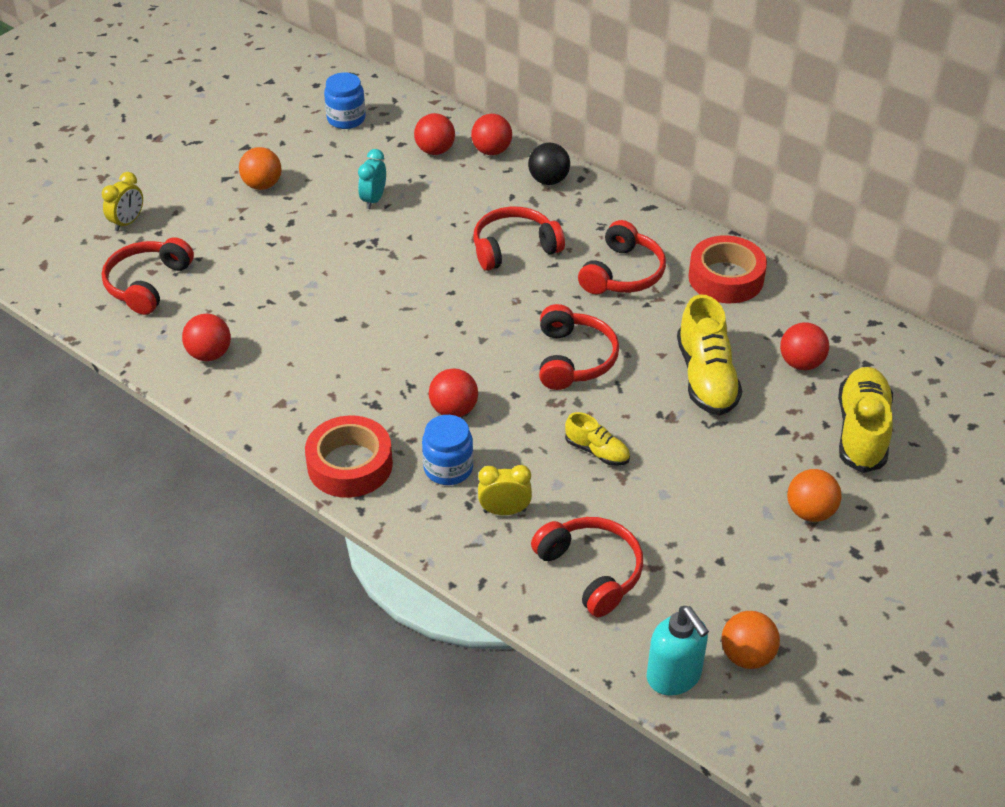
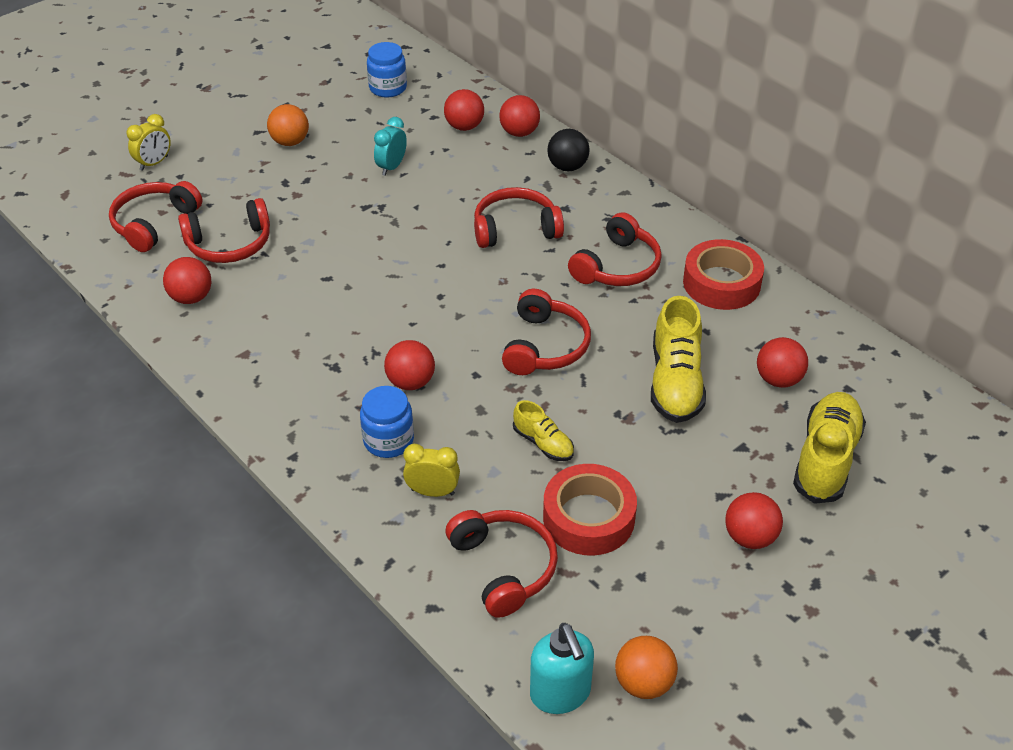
camera: 10 degrees right, 0 degrees up
(232, 296) = (229, 244): none -> red headphones
(350, 465) = (292, 424): red tape -> red tape (588, 518)
(810, 512) = (750, 537): orange ball -> red ball

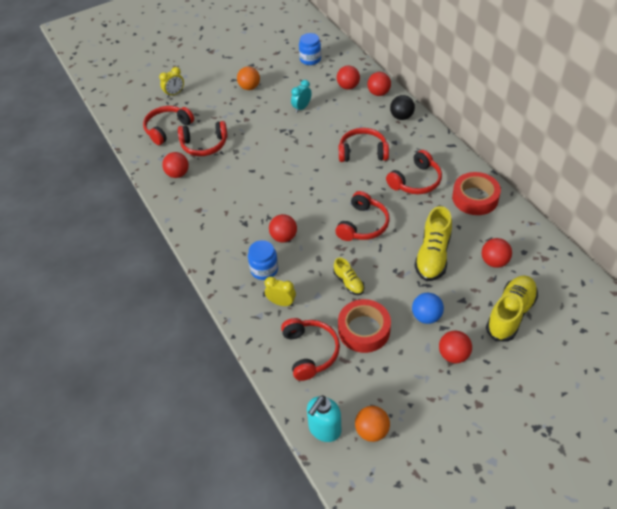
camera: 15 degrees right, 5 degrees up
(560, 694) = (324, 429): turquoise soap dispenser -> turquoise soap dispenser turned 45 degrees clockwise
(689, 481) = (426, 316): none -> blue ball

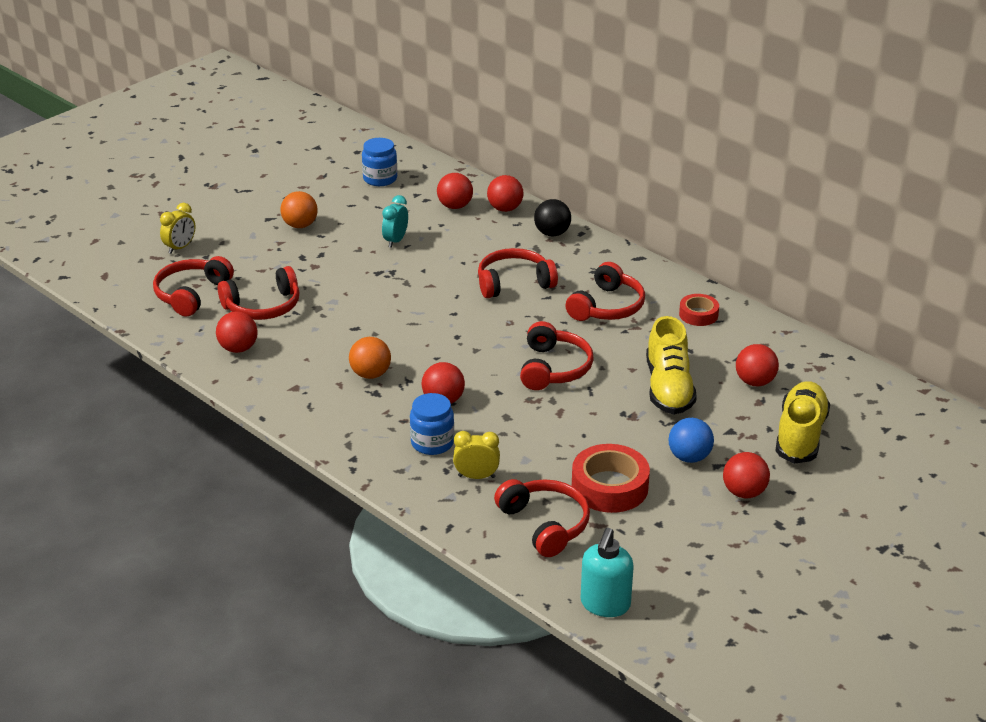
camera: 20 degrees left, 15 degrees down
(348, 282) = (563, 437): yellow shoe -> none
(372, 431) = (670, 593): orange ball -> orange ball (370, 374)
(475, 198) = (698, 314): red tape -> red tape, size x0.58

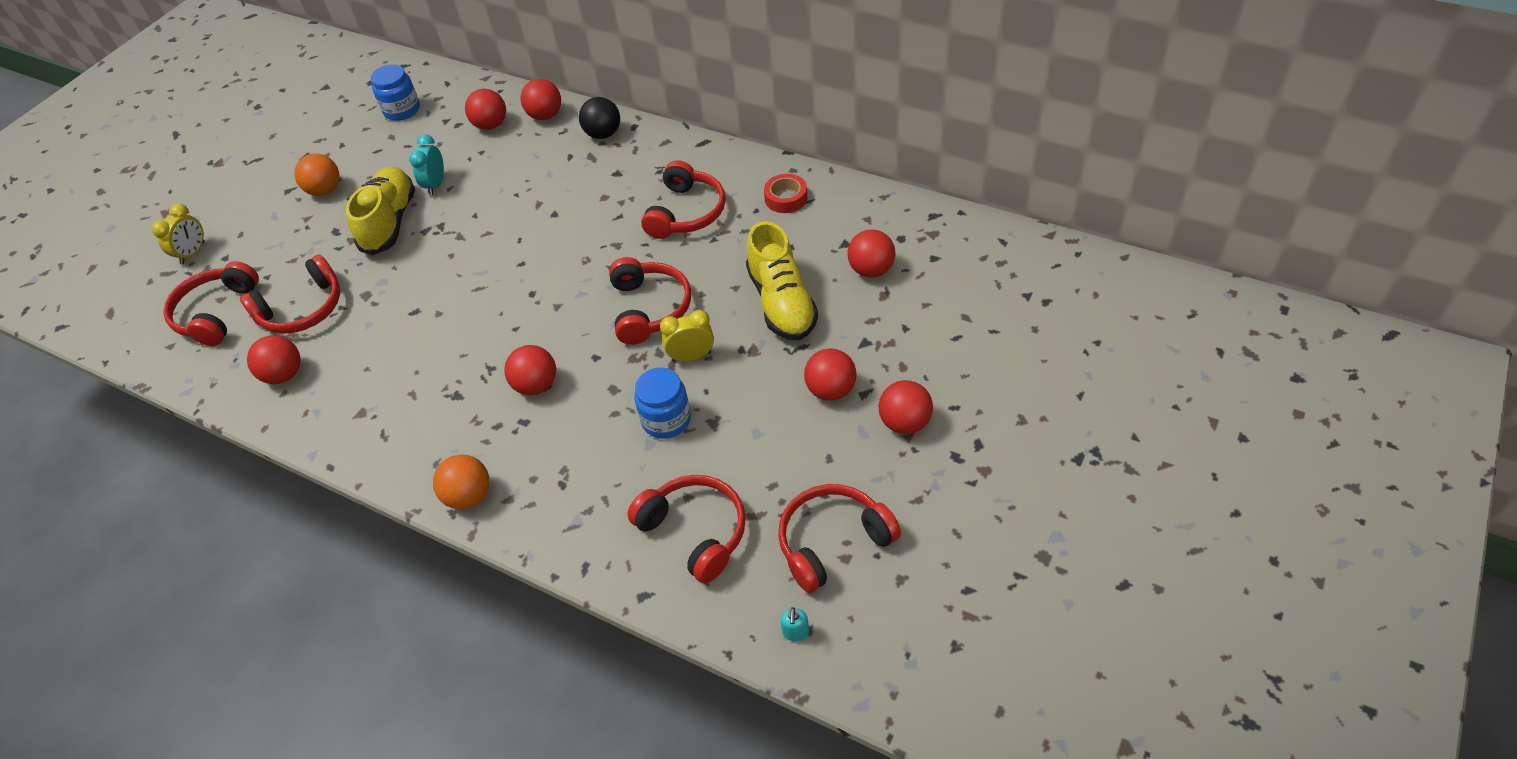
camera: 10 degrees left, 15 degrees up
(370, 374) = (445, 371): orange ball -> orange ball (469, 496)
(432, 443) = (537, 449): blue jar -> blue jar (666, 420)
(476, 476) = (599, 483): yellow clock -> yellow clock (691, 356)
(514, 283) = (578, 207): red headphones -> red headphones (832, 542)
(605, 605) = (795, 633): turquoise soap dispenser -> turquoise soap dispenser, size x0.44
(609, 487) = (754, 456): red tape -> none
(689, 457) = (830, 390): blue ball -> red ball
(800, 435) = (941, 328): yellow shoe -> yellow shoe (390, 222)

